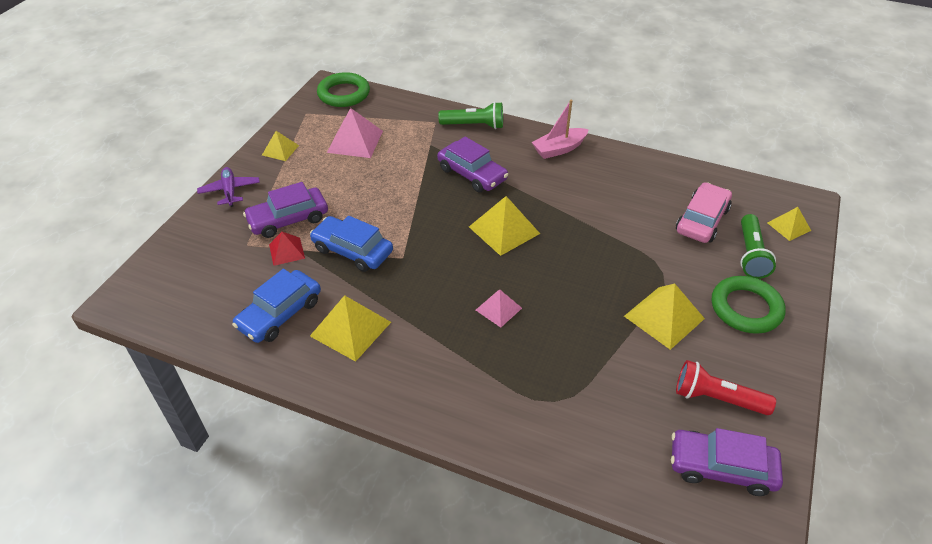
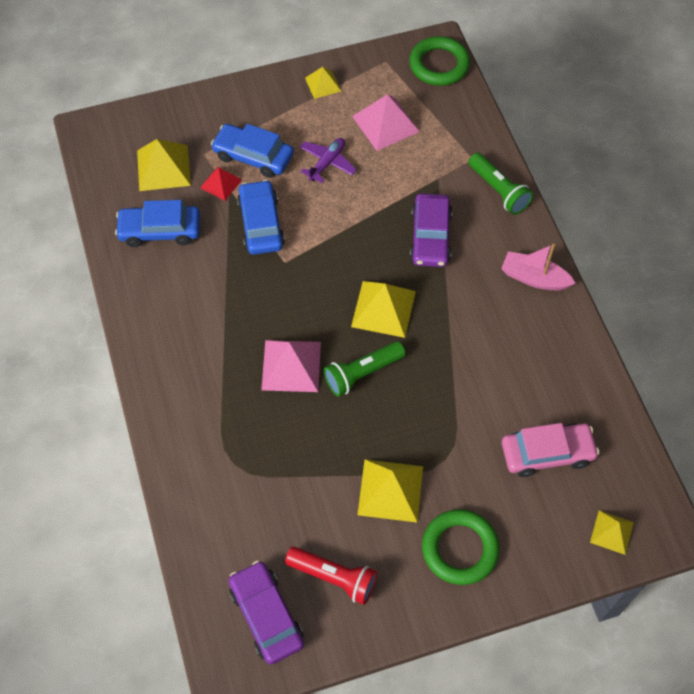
camera: 50 degrees right, 15 degrees up
(230, 191) = (246, 94): purple plane -> purple plane (327, 163)
(288, 219) = (253, 156): purple car -> blue car
(350, 329) = (185, 284): yellow pyramid -> yellow pyramid (163, 167)
(498, 309) = (291, 365): pink pyramid -> pink pyramid, size x1.68
(717, 398) = (334, 577): red flashlight -> red flashlight turned 135 degrees clockwise
(750, 255) = (536, 518): green flashlight -> green flashlight (362, 373)

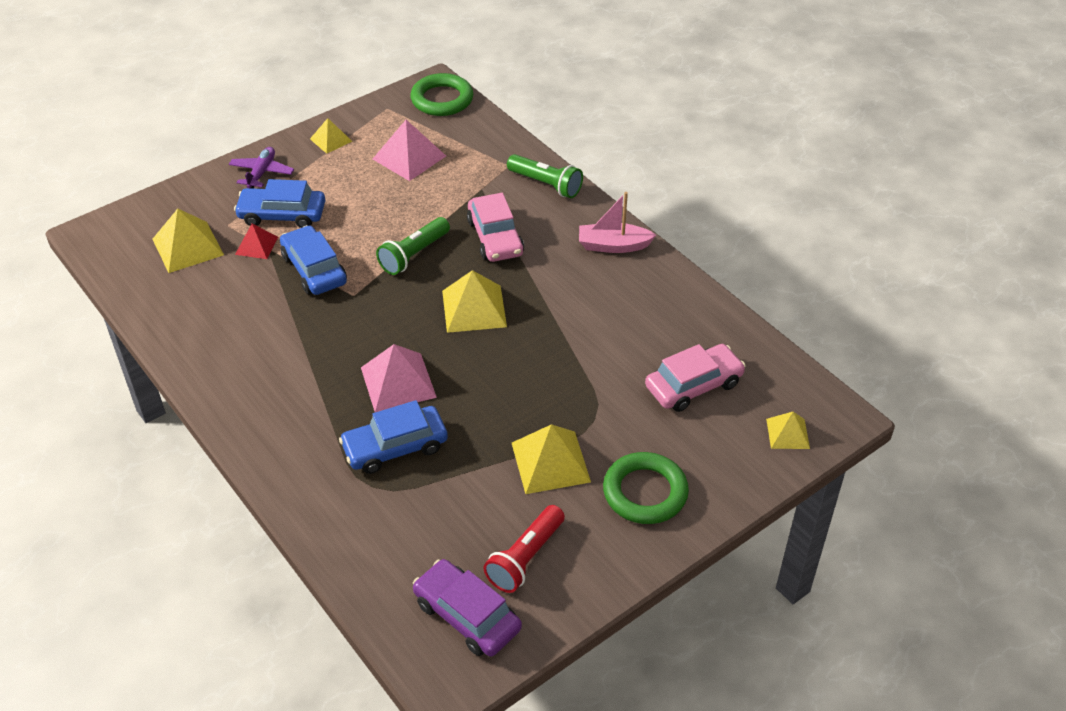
camera: 20 degrees left, 15 degrees down
(160, 230) = (205, 301): blue car -> blue car (395, 447)
(327, 163) = (363, 202): purple plane -> purple plane (262, 173)
(334, 577) = (525, 558): red flashlight -> red flashlight turned 120 degrees clockwise
(362, 373) = (476, 369): green flashlight -> green flashlight (414, 255)
(430, 237) = (495, 237): purple car -> pink car

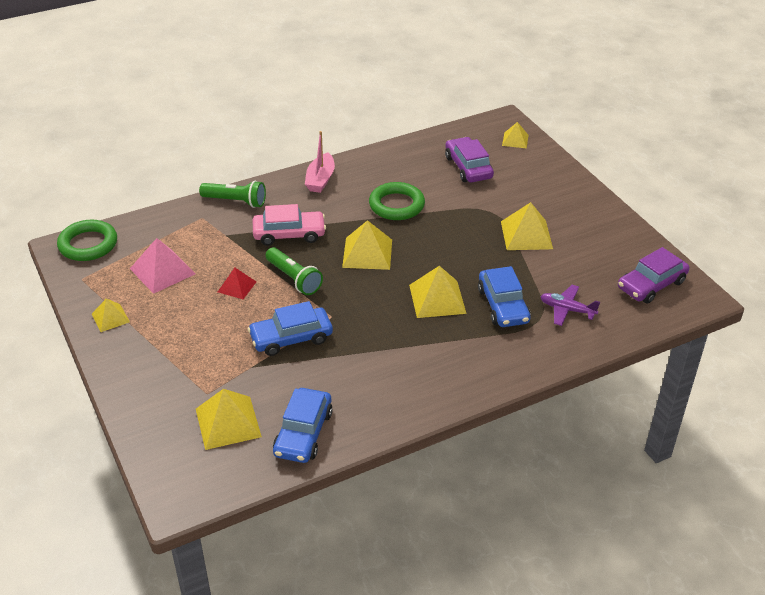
camera: 80 degrees left, 5 degrees down
(256, 245) = (245, 374): red pyramid -> red pyramid (237, 286)
(262, 173) = (138, 367): purple plane -> purple plane (567, 310)
(282, 215) = (208, 355): blue car -> blue car (303, 433)
(398, 382) = (437, 299): pink pyramid -> yellow pyramid
(525, 558) = (606, 255): red flashlight -> none
(546, 184) = (235, 201): green flashlight -> green flashlight turned 60 degrees clockwise
(645, 492) = (556, 200): green ring -> green ring (396, 205)
(693, 385) = (468, 167): pink car -> purple car

